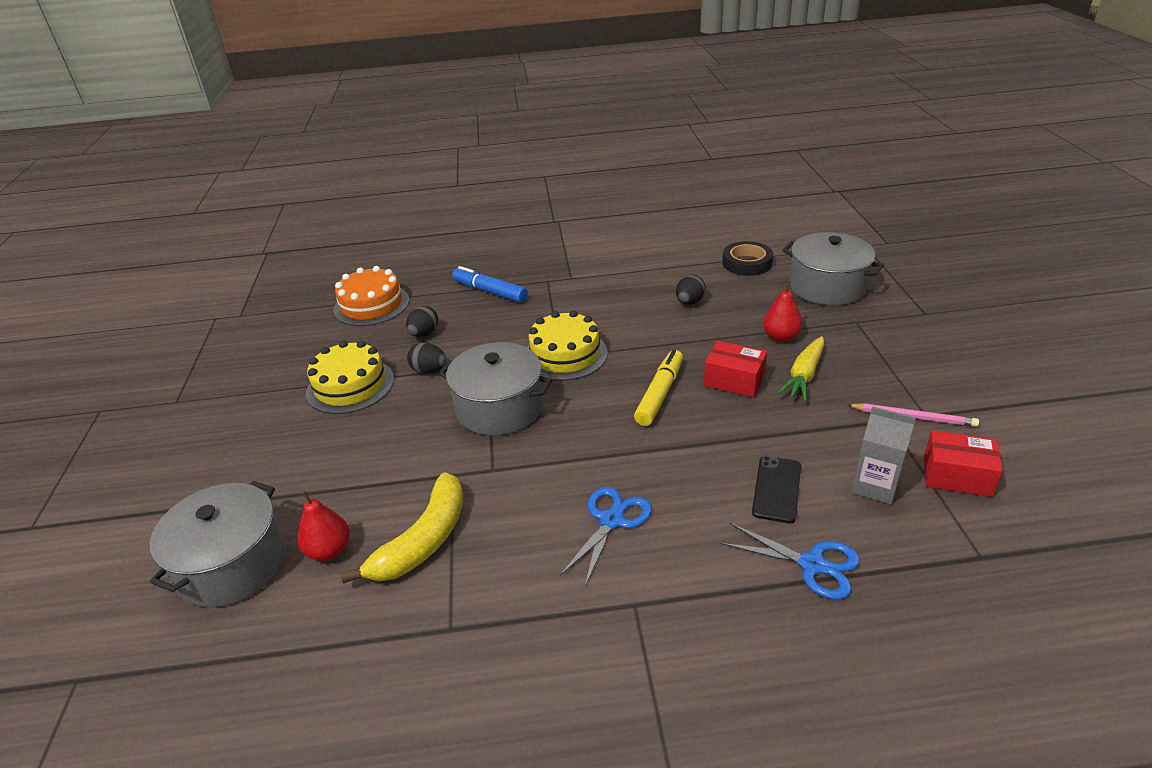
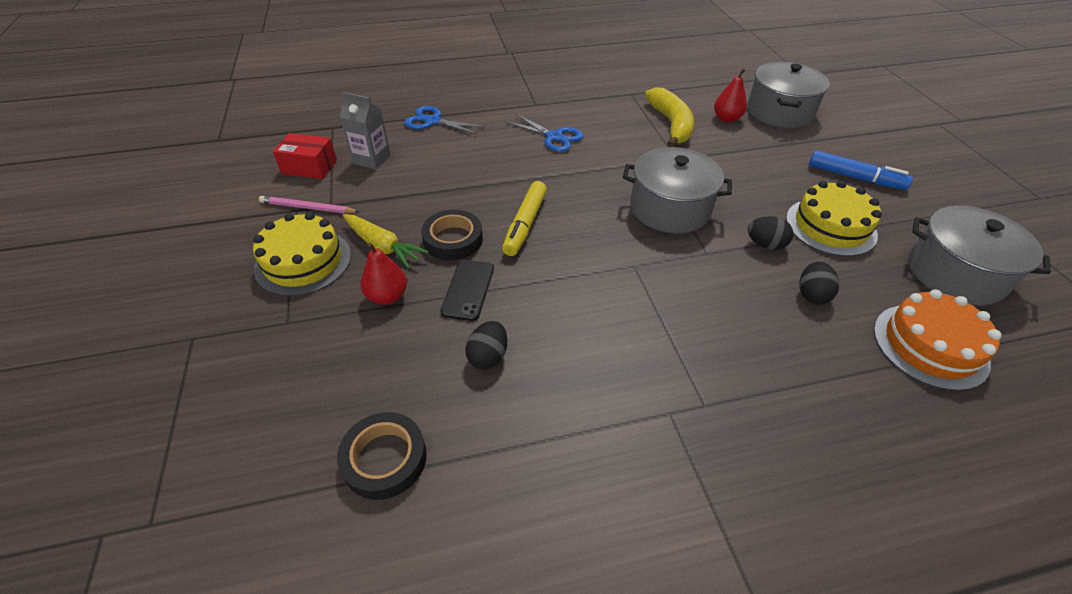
camera: 170 degrees right, 10 degrees up
(423, 540) = (671, 124): yellow banana -> yellow banana turned 150 degrees clockwise
(490, 291) = (779, 377): blue marker -> blue marker (854, 177)
(565, 354) = (630, 267): yellow cake -> yellow cake (303, 262)
(611, 520) = (554, 137): blue scissors -> blue scissors turned 75 degrees counterclockwise
(734, 380) = (453, 239): red box -> black tape
(776, 489) = (441, 156): black phone -> black phone (468, 290)
(804, 375) = (383, 246): yellow carrot -> yellow carrot turned 105 degrees clockwise
(827, 286) = (285, 393): grey pot -> grey pot (955, 273)

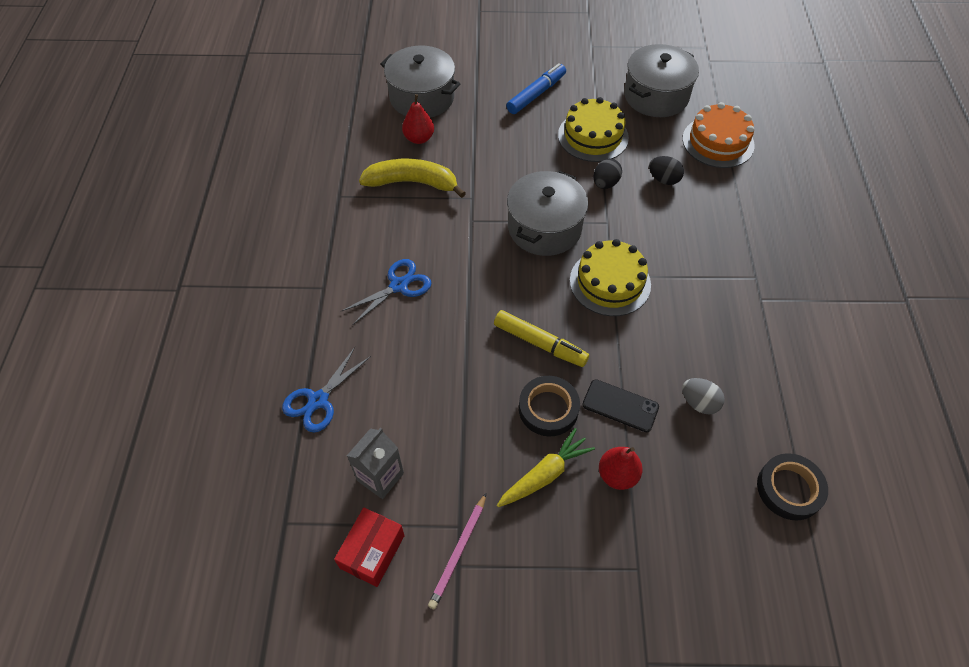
camera: 75 degrees left, 10 degrees up
(303, 262) = (552, 555): yellow cake -> yellow cake (610, 282)
(488, 356) = (699, 403): black egg -> grey egg

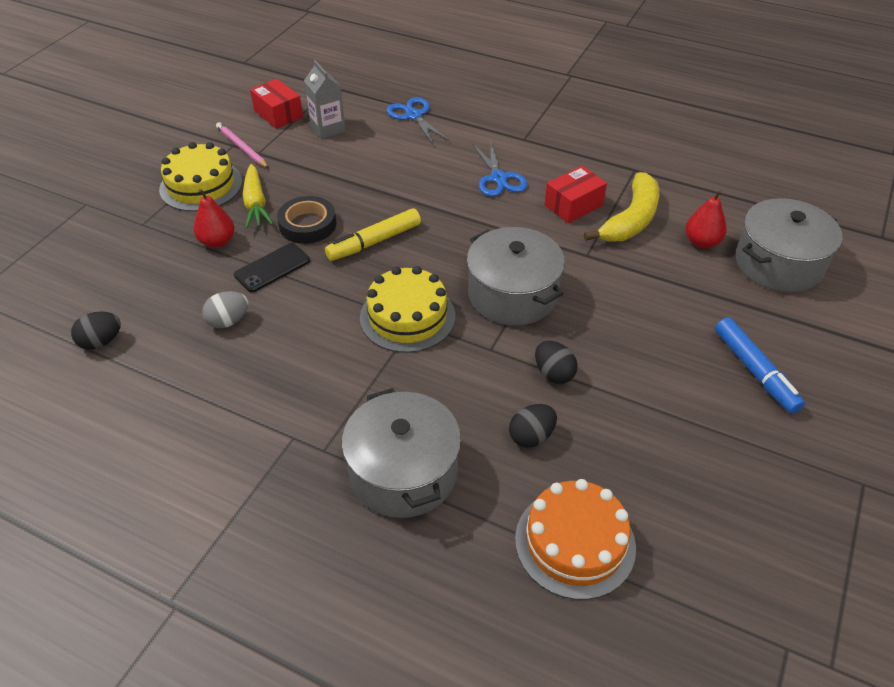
camera: 115 degrees right, 10 degrees down
(412, 222) = (573, 205): none -> red box
(593, 136) = (646, 397): yellow cake -> yellow cake (201, 185)
(656, 96) = (710, 513): grey pot -> grey pot (403, 472)
(789, 489) = (101, 342): black tape -> black egg

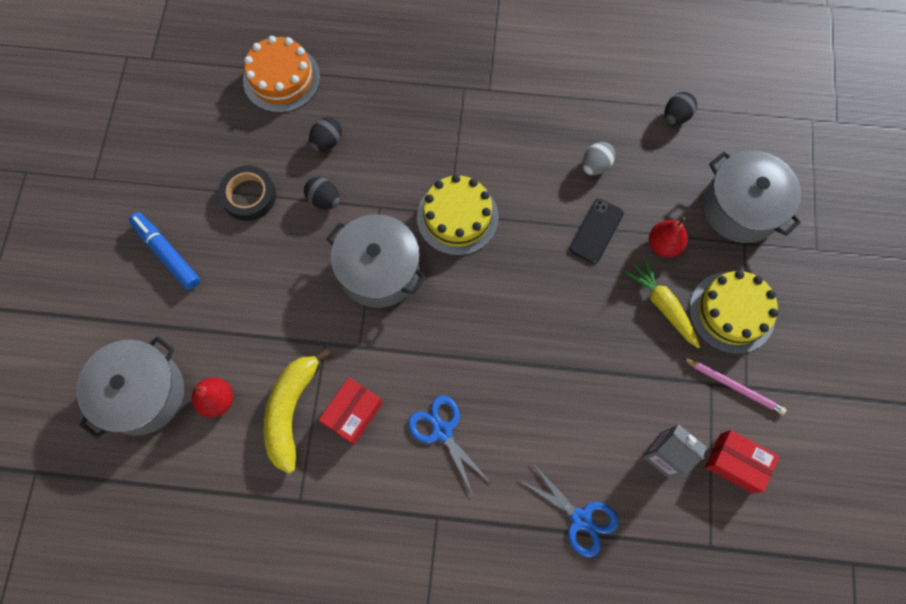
camera: 160 degrees right, 25 degrees up
(307, 224) = (597, 294): black tape -> black tape (249, 196)
(375, 242) = (524, 293): yellow marker -> none
(403, 472) = (404, 89): grey pot -> grey pot (740, 208)

